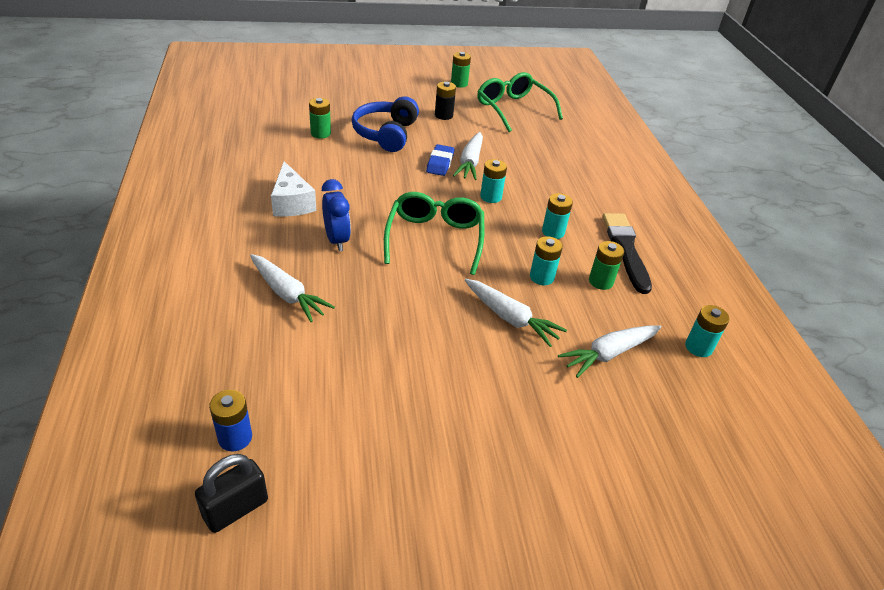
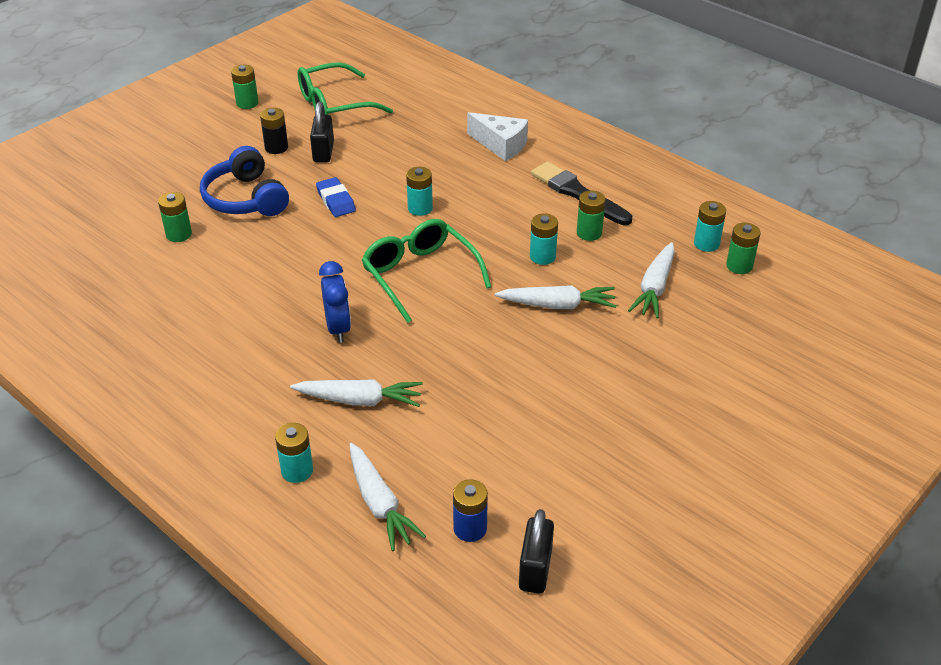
camera: 35 degrees left, 0 degrees up
(292, 203) = (249, 320): white cheese -> white cheese (501, 145)
(337, 240) = (338, 328): blue clock -> blue clock turned 45 degrees clockwise
(470, 132) = (323, 152): none -> black padlock
(470, 162) = (362, 185): white carrot -> white carrot (380, 504)
(513, 109) = (334, 105): green glasses -> green glasses turned 45 degrees counterclockwise
(553, 232) = (507, 211): turquoise battery -> turquoise battery (297, 471)
(711, 383) = (739, 266): none -> green battery

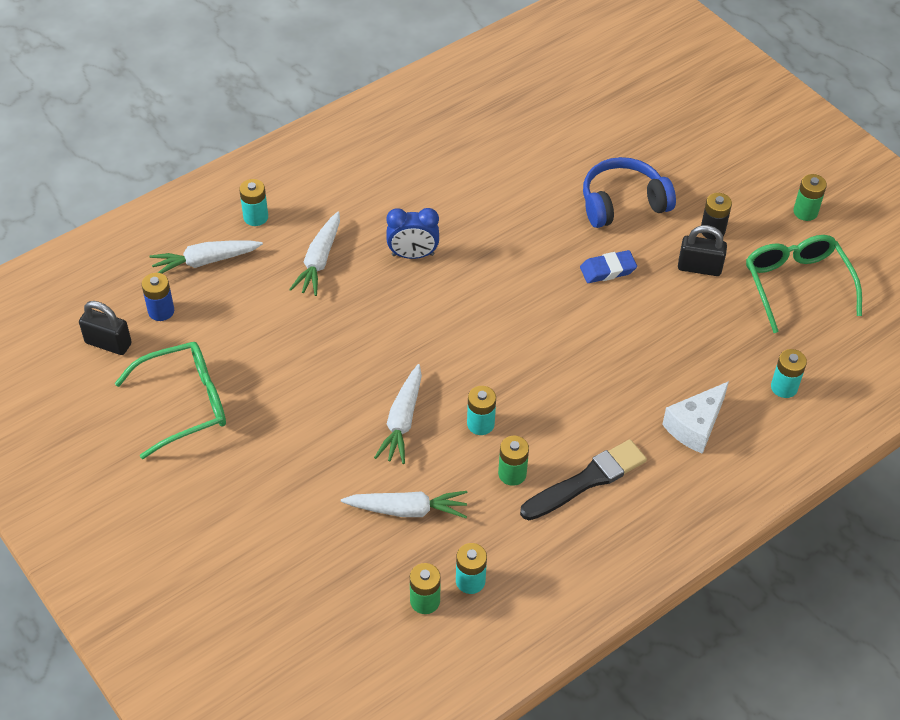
camera: 100 degrees right, 10 degrees up
(179, 234) = (573, 156): green battery -> none
(419, 275) = (474, 321): green glasses -> green glasses (185, 404)
(420, 208) = (583, 335): turquoise battery -> turquoise battery (784, 387)
(654, 288) = (407, 510): white carrot -> white carrot turned 150 degrees clockwise

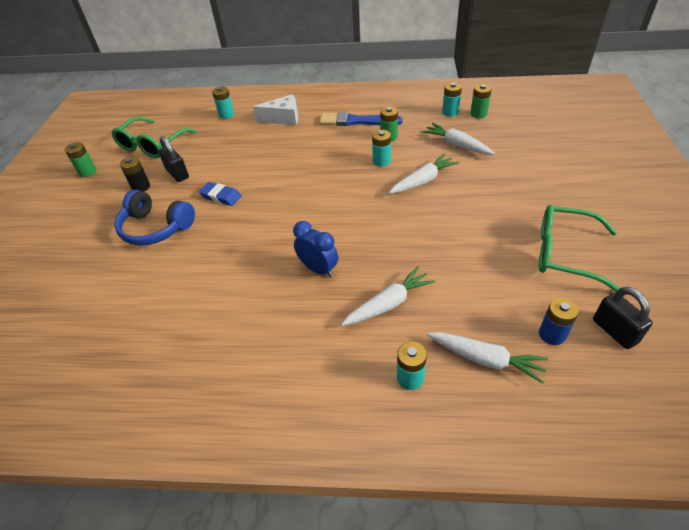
camera: 135 degrees left, 5 degrees down
(586, 480) = (357, 121): black brush -> blue brush

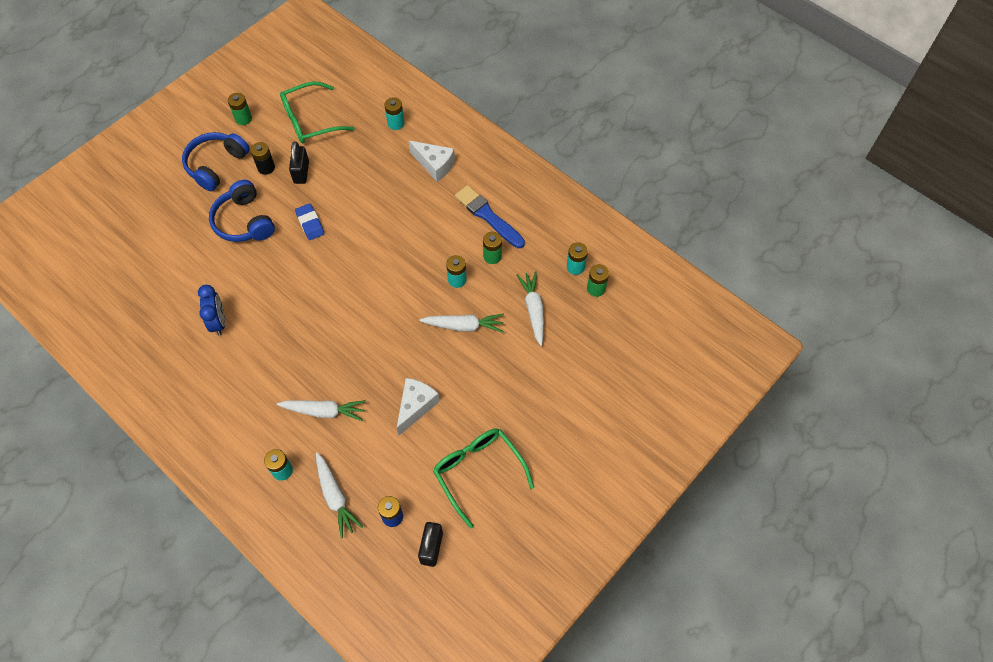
camera: 35 degrees right, 15 degrees up
(89, 209) = (216, 165): none -> blue headphones
(318, 269) = (310, 347): blue clock -> blue clock (219, 322)
(458, 247) = (415, 406): none -> white cheese

